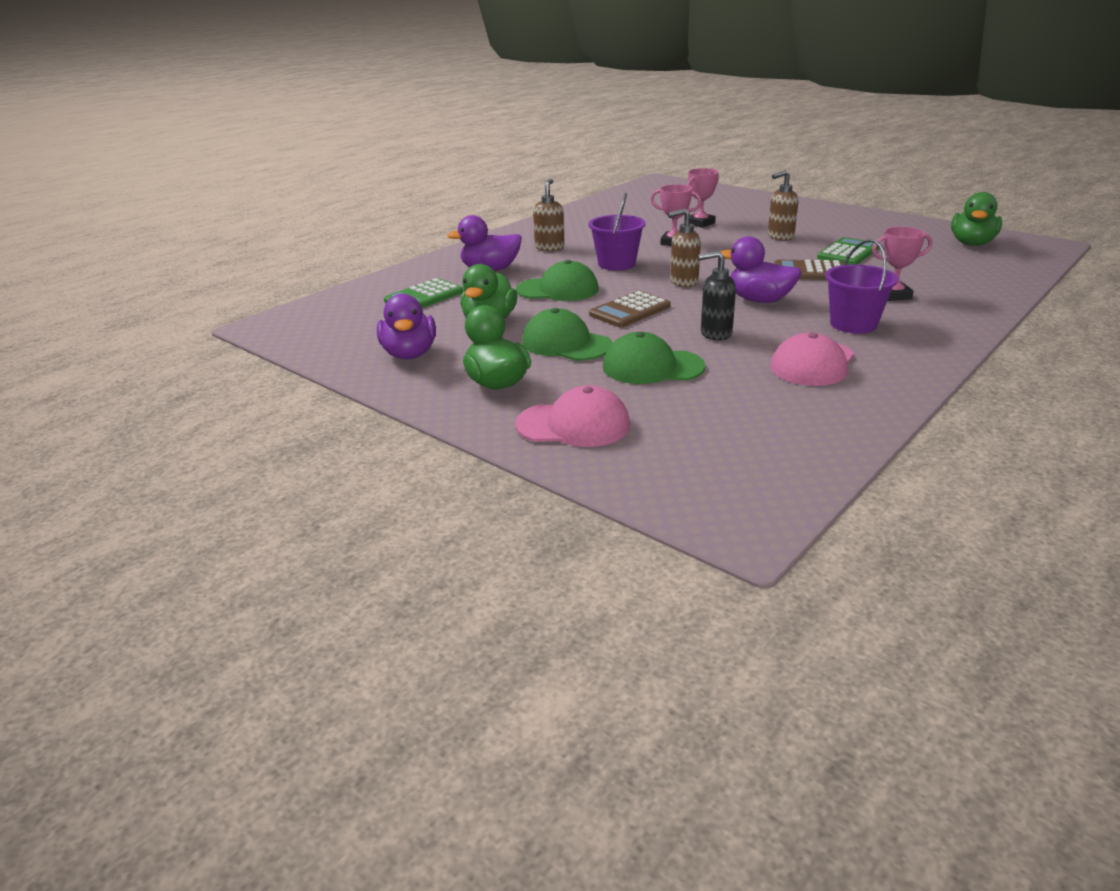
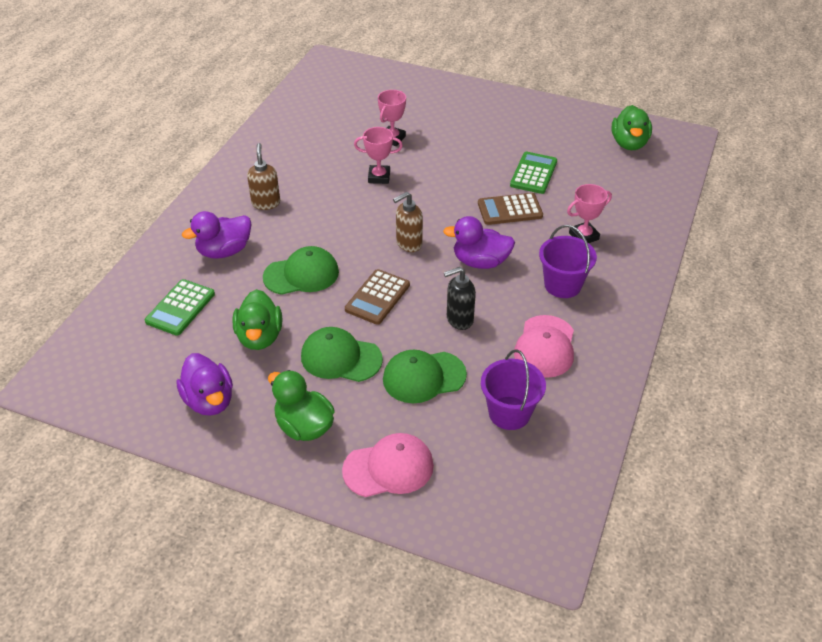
camera: 20 degrees left, 15 degrees up
(616, 264) = (339, 222): purple bucket -> purple bucket (509, 413)
(780, 237) = (470, 154): brown soap dispenser -> none

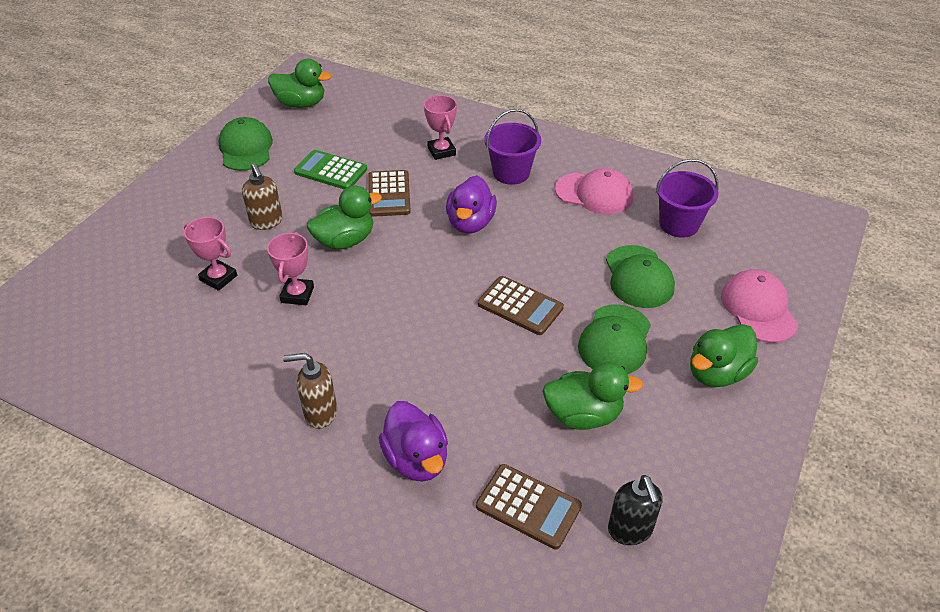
camera: 85 degrees left, 0 degrees up
(180, 308) = (528, 506): green calculator -> brown calculator
(209, 401) = (691, 463): purple duck -> none
(301, 274) = (474, 374): green cap -> green cap (246, 148)
(408, 244) = (432, 275): brown soap dispenser -> brown soap dispenser (267, 222)
(443, 192) = (345, 241): none -> green duck
(459, 319) = (557, 246): black soap dispenser -> black soap dispenser (630, 530)

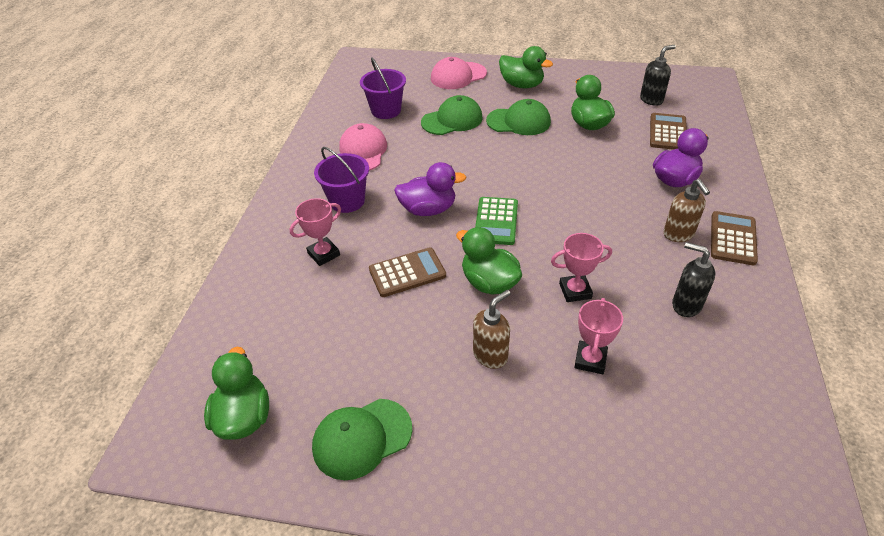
camera: 105 degrees left, 0 degrees up
(225, 370) = (686, 305): none -> black soap dispenser
(331, 171) = (383, 332): green calculator -> green calculator (496, 221)
(520, 306) = (511, 165): brown calculator -> brown calculator (733, 238)

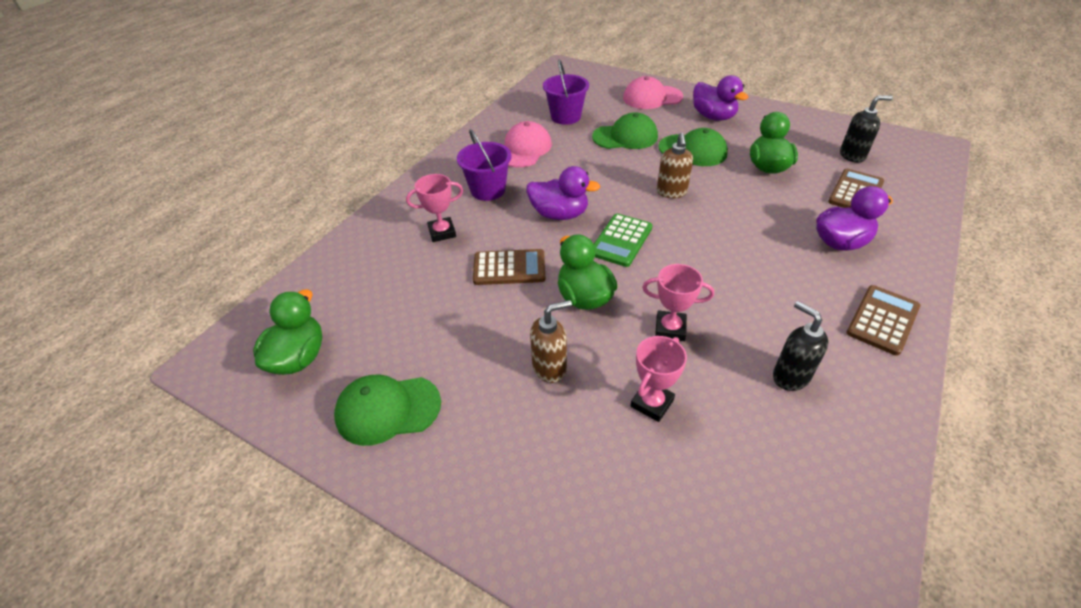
camera: 20 degrees right, 0 degrees up
(521, 85) = (713, 117): green duck -> purple duck
(678, 234) = (817, 300): brown soap dispenser -> brown soap dispenser (671, 192)

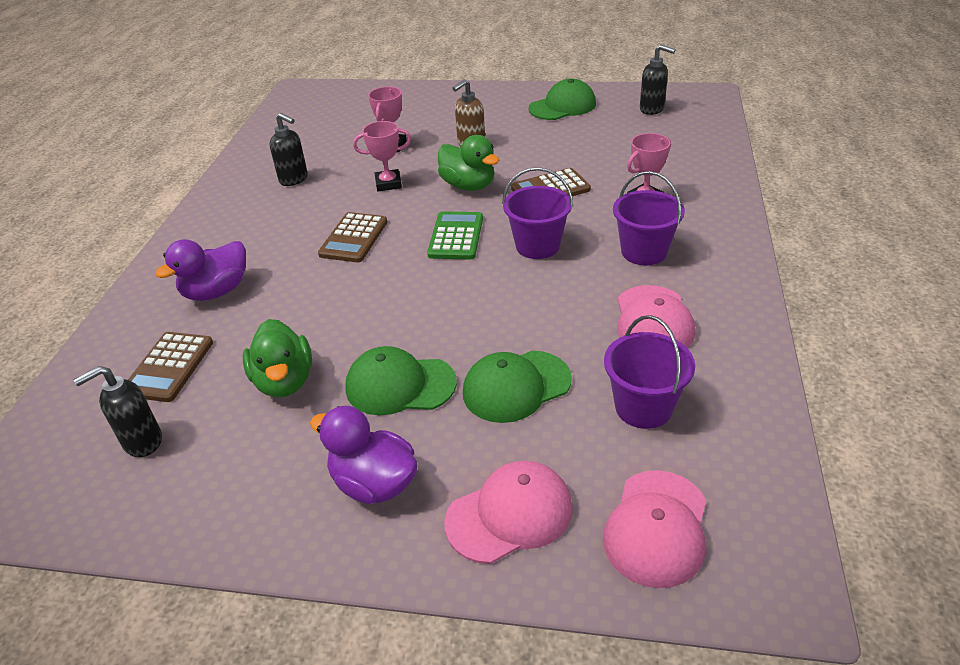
camera: 160 degrees right, 5 degrees down
(298, 358) = (652, 109): green duck -> black soap dispenser
(559, 214) = (537, 246): purple duck -> purple bucket
(593, 85) = (656, 528): none -> pink cap
(671, 192) = (416, 305): brown soap dispenser -> none
(882, 320) = (205, 230): brown calculator -> brown calculator (353, 238)

